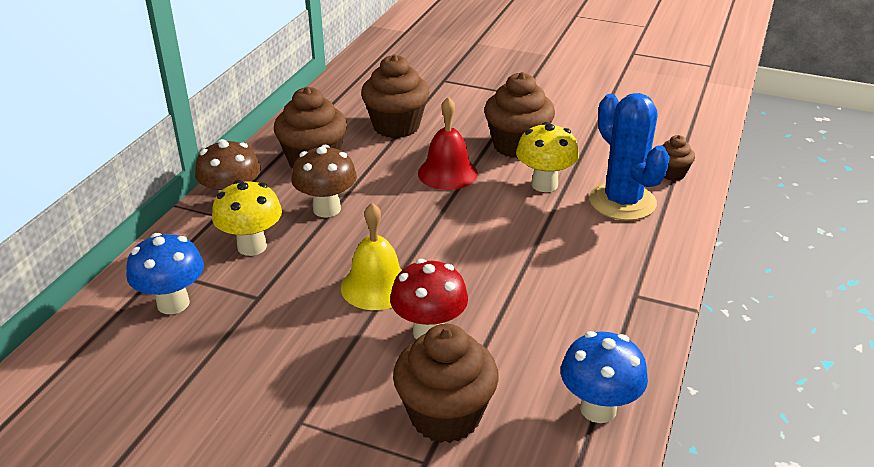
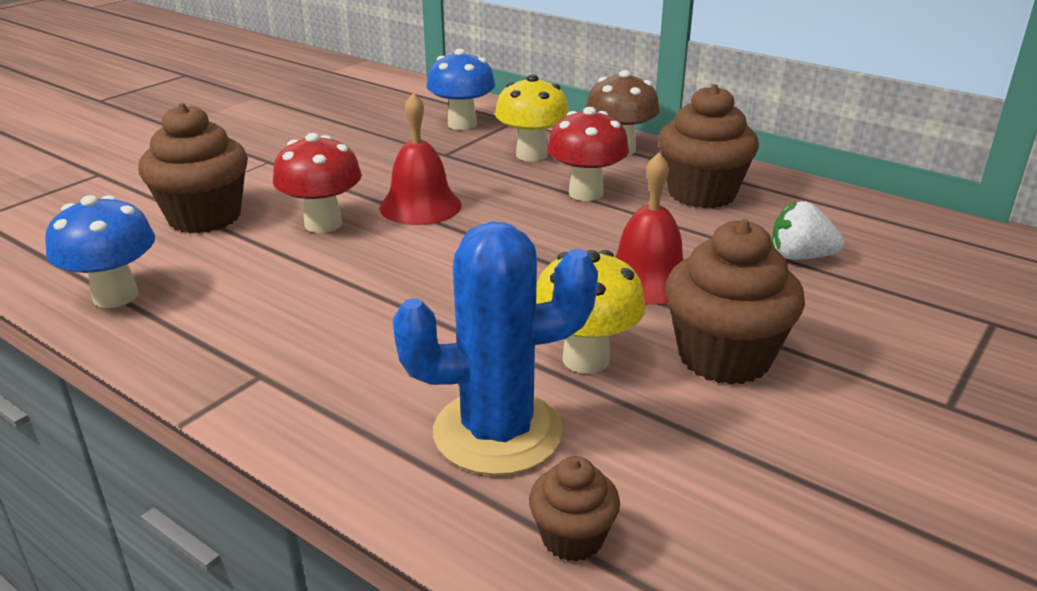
camera: 105 degrees right, 5 degrees down
(327, 209) = (586, 193): brown mushroom -> red mushroom
(376, 286) = (420, 206): yellow bell -> red bell
(396, 126) = (800, 257): brown cupcake -> white strawberry

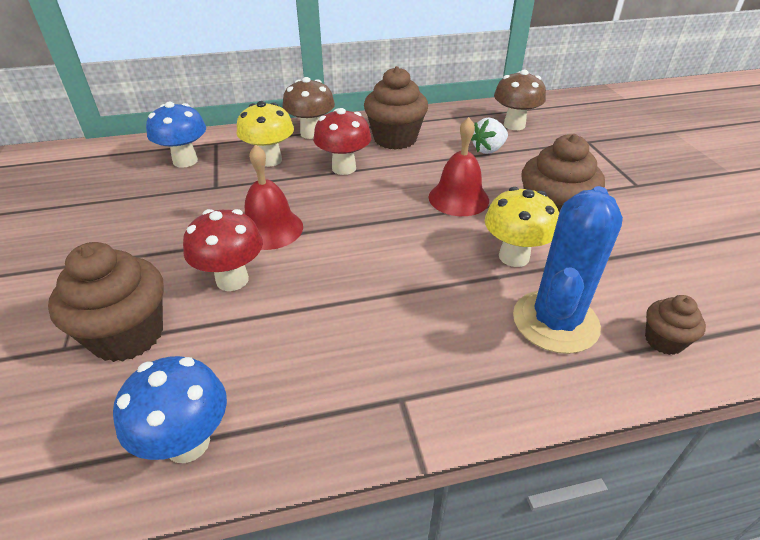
camera: 50 degrees left, 10 degrees up
(907, 251) = (514, 125): none -> brown mushroom

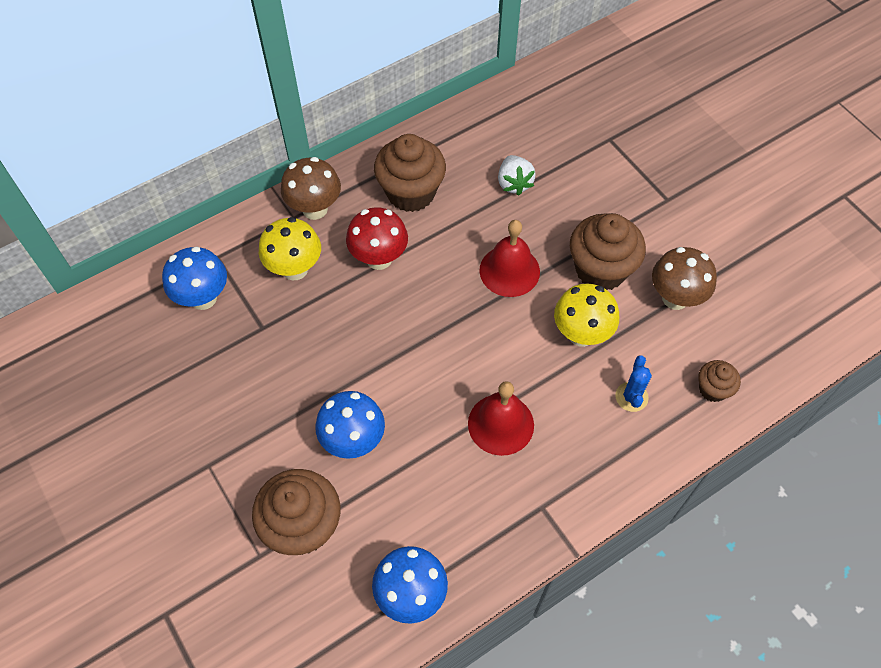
camera: 20 degrees left, 20 degrees up
(232, 280) = (353, 441): red mushroom -> blue mushroom
(270, 229) = (352, 369): red bell -> red bell (501, 424)
(488, 150) = (514, 183): white strawberry -> white strawberry turned 45 degrees counterclockwise
(514, 125) = (528, 130): brown mushroom -> brown mushroom (675, 298)
(555, 321) = (631, 397): blue cactus -> blue cactus, size x0.48

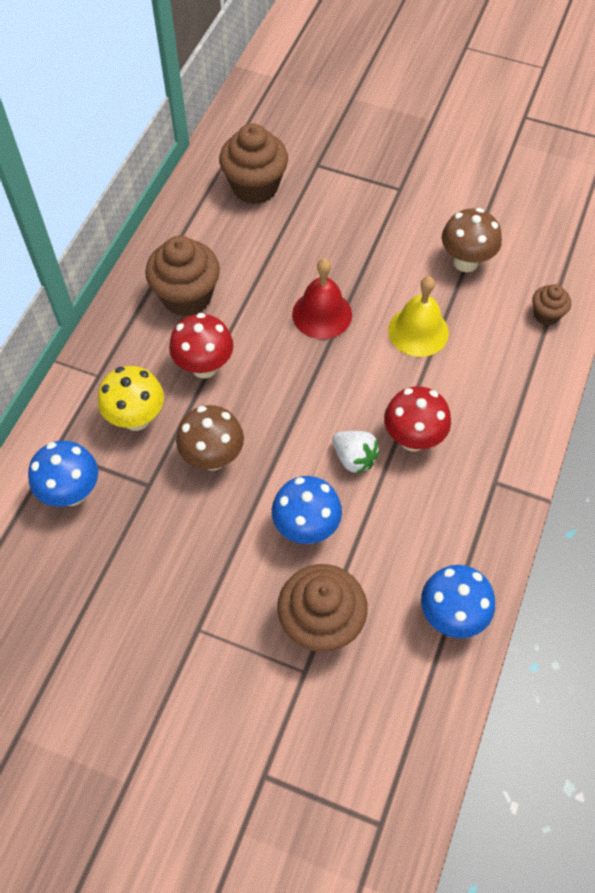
camera: 35 degrees left, 0 degrees up
(315, 209) = (112, 357): brown mushroom -> brown mushroom (213, 457)
(501, 424) = (413, 439): red bell -> red mushroom
(514, 183) = (268, 242): white strawberry -> white strawberry (354, 458)
(581, 334) = (418, 331): yellow mushroom -> yellow bell
(600, 270) = (393, 272): brown cupcake -> brown cupcake (255, 187)
(631, 397) = (493, 356): blue cactus -> none

